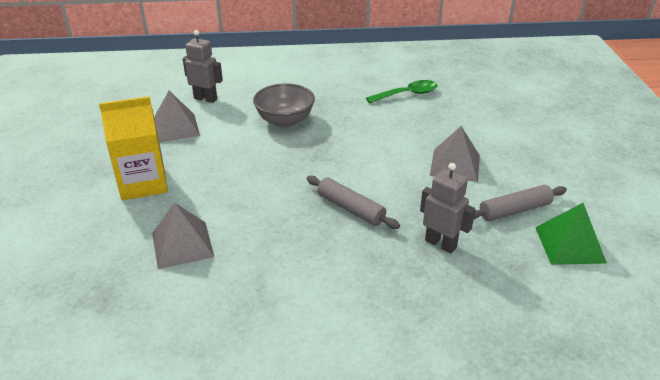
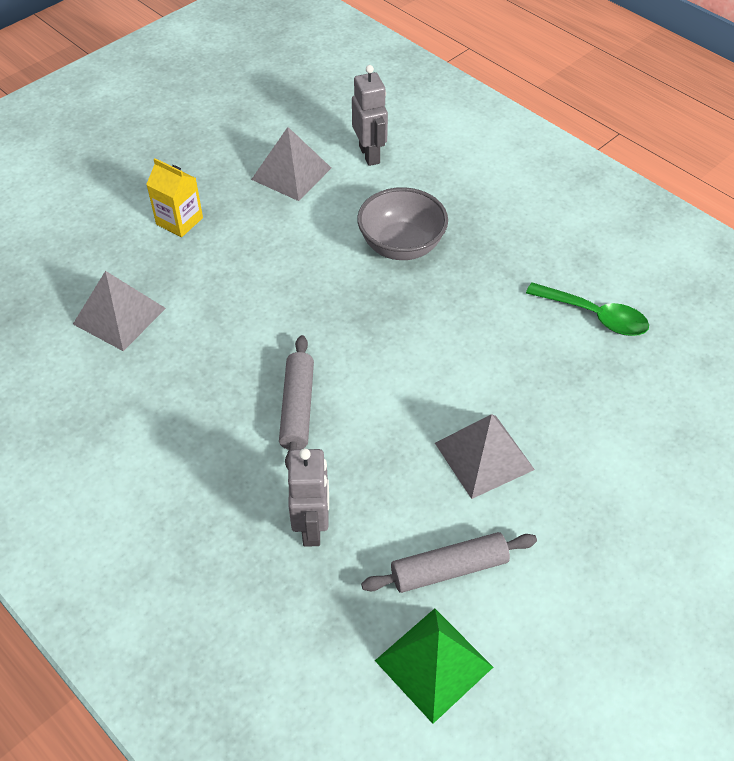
camera: 50 degrees right, 15 degrees up
(143, 183) = (179, 221): yellow carton -> yellow carton, size x0.61
(515, 210) = (449, 569): grey rolling pin -> grey rolling pin turned 45 degrees counterclockwise

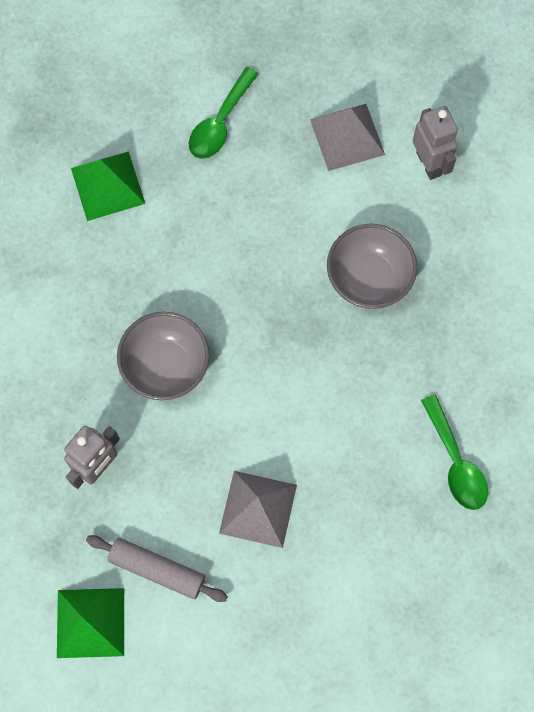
camera: 40 degrees right, 20 degrees up
(119, 316) = (107, 185): grey pyramid -> green pyramid
(179, 221) = (220, 123): yellow carton -> green spoon
(298, 408) = (166, 366): grey rolling pin -> grey bowl
(370, 155) = (429, 164): grey robot -> grey robot turned 45 degrees counterclockwise

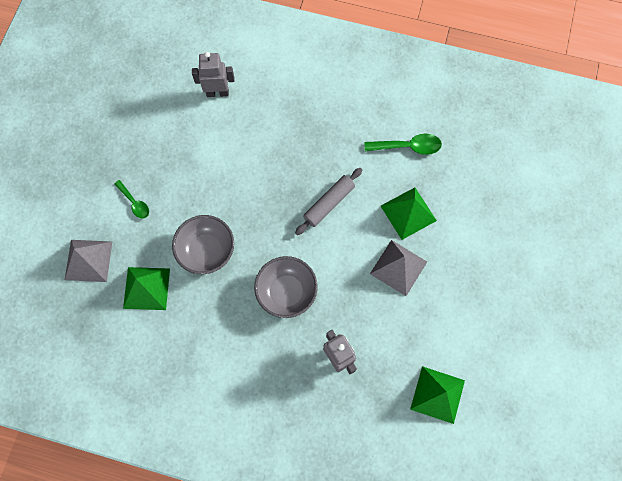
camera: 70 degrees left, 0 degrees up
(157, 570) = (417, 341): grey rolling pin -> grey rolling pin (329, 203)
(220, 123) = (134, 203): green spoon -> green spoon, size x0.65
(347, 137) = (179, 131): grey pyramid -> grey pyramid (88, 260)
(348, 496) = (408, 213): none -> green pyramid
(369, 279) = (277, 152): grey bowl -> grey bowl (207, 251)

